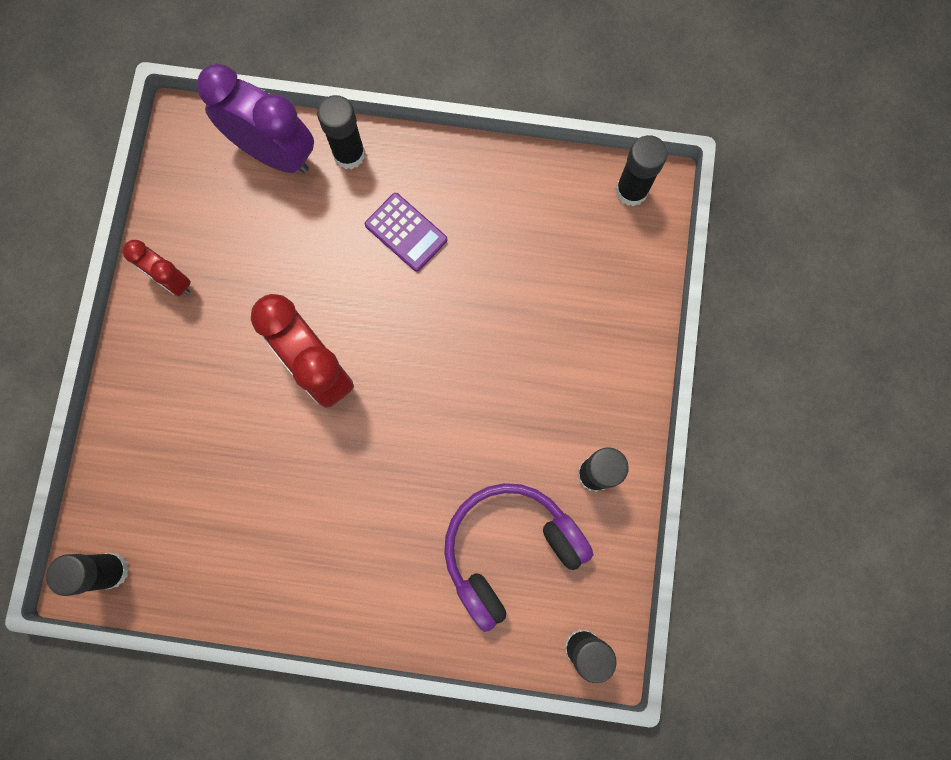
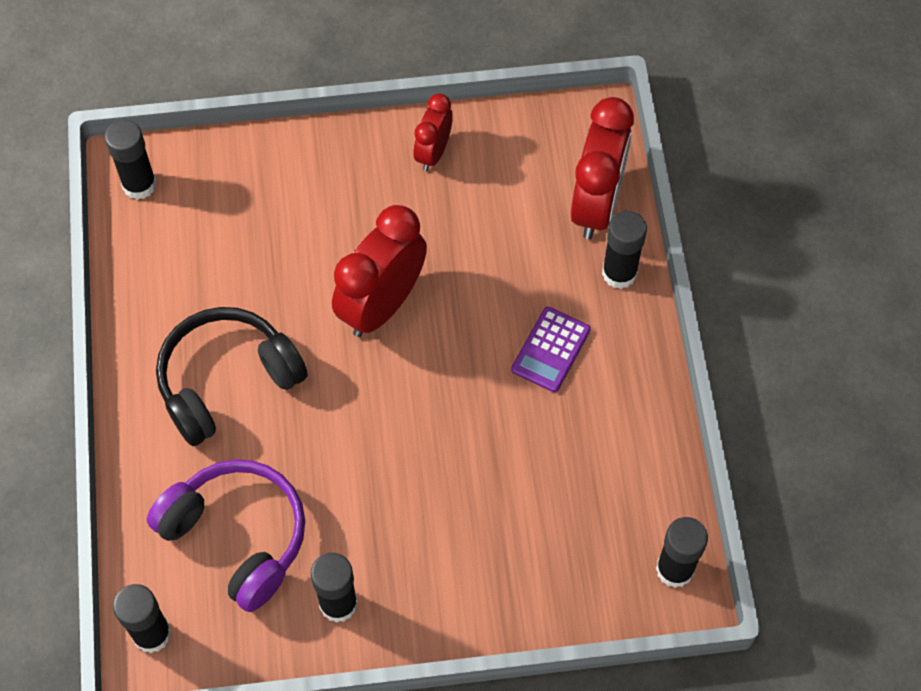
camera: 75 degrees right, 15 degrees down
(274, 153) = (596, 204): purple clock -> red clock
(353, 527) = (227, 381): none -> black headphones

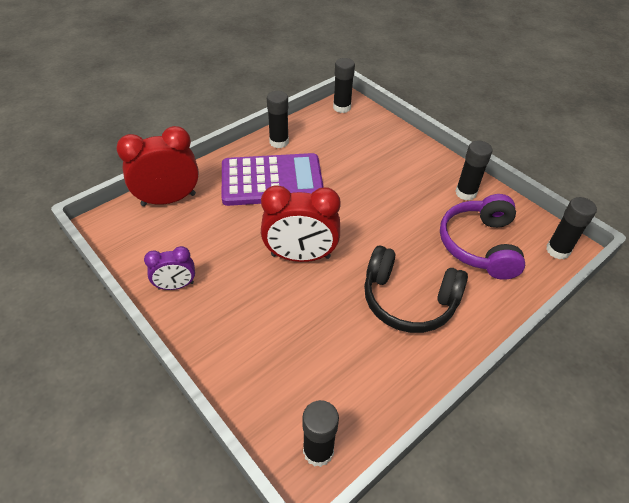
camera: 125 degrees left, 15 degrees down
(433, 152) = (176, 286): red clock -> purple clock
(550, 350) = (272, 180): purple calculator -> purple calculator, size x2.10
(619, 273) = (207, 175): black glue stick -> black glue stick (279, 142)

